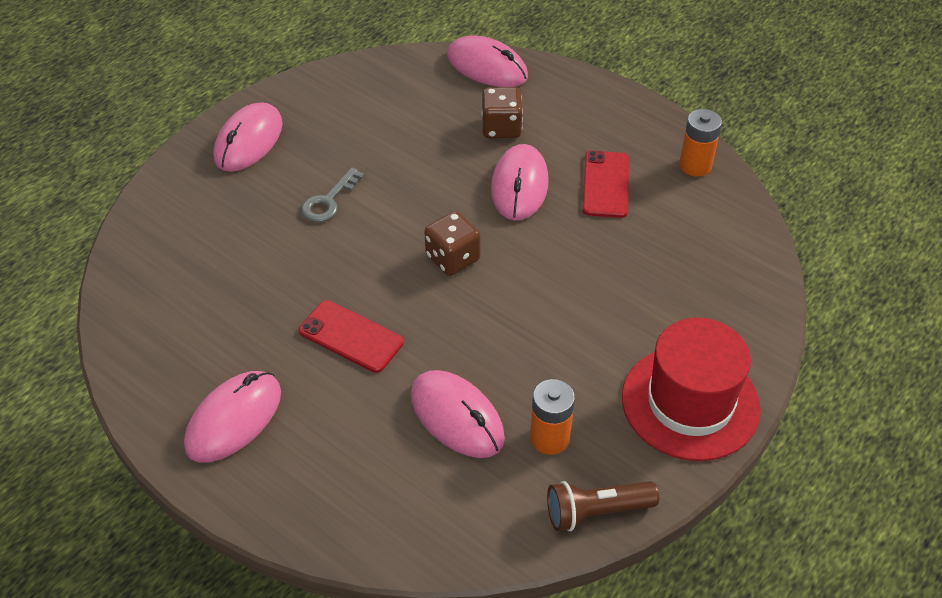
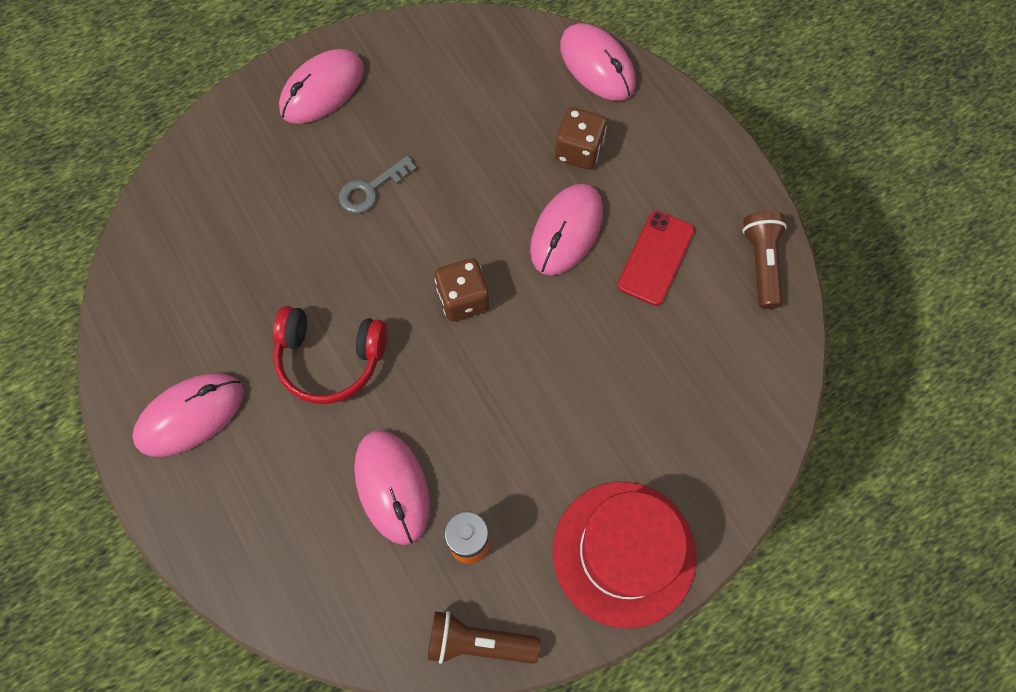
camera: 20 degrees right, 20 degrees up
(351, 336) = (330, 359): red phone -> red headphones
(695, 165) = (761, 264): orange battery -> brown flashlight

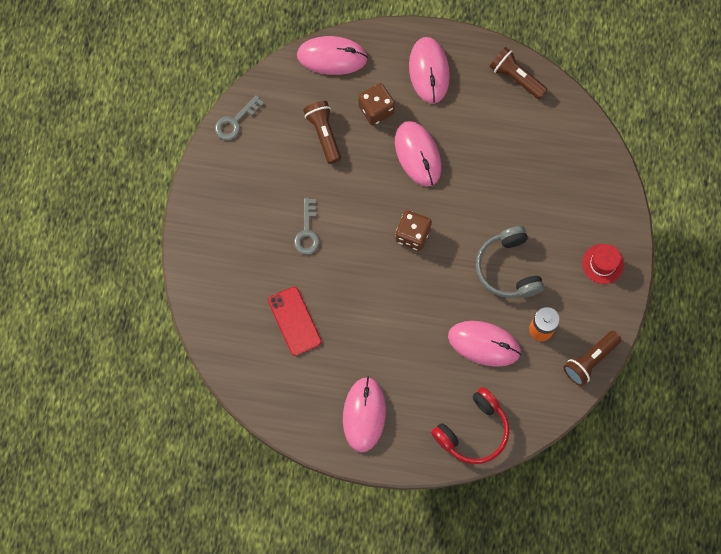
camera: 50 degrees left, 5 degrees up
(322, 89) = (219, 210): pink mouse -> pink mouse (429, 71)
(330, 359) = (391, 324): red headphones -> red headphones (473, 431)
(437, 32) = (235, 121): none -> grey key
(501, 122) = (324, 134): none -> brown flashlight
(515, 439) = (508, 268): none -> grey headphones
(624, 553) = (602, 264): red hat -> red hat, size x0.49
(655, 258) = (470, 124): red phone -> red phone (294, 321)

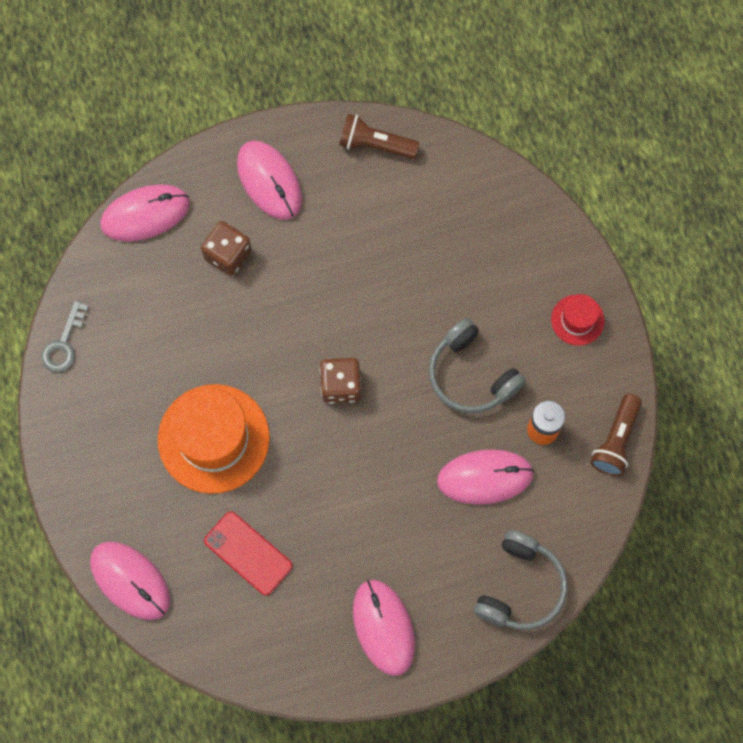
camera: 25 degrees left, 0 degrees up
(307, 232) = (213, 438): grey key -> orange hat
(324, 134) = (178, 311): brown flashlight -> none
(418, 154) = (302, 286): pink mouse -> pink mouse (130, 580)
(473, 431) = (520, 587): red headphones -> grey headphones

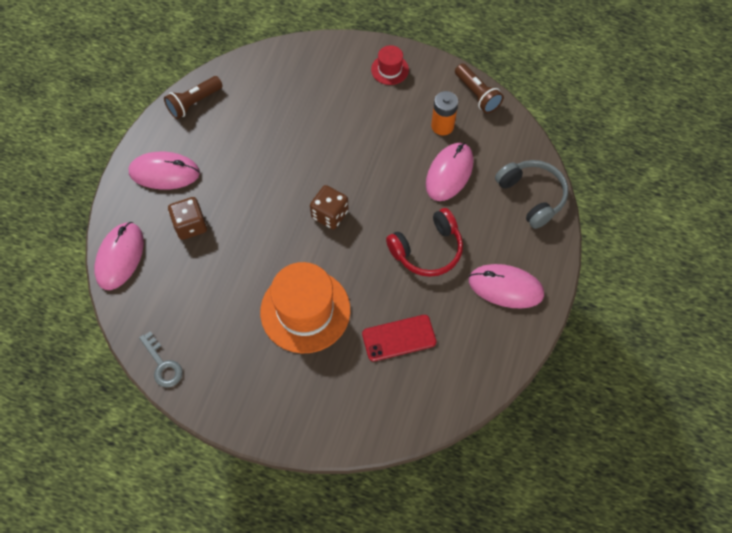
camera: 55 degrees left, 10 degrees down
(130, 580) = (363, 426): pink mouse -> none
(370, 516) = (427, 250): none -> red headphones
(471, 375) = (380, 141): grey headphones -> none

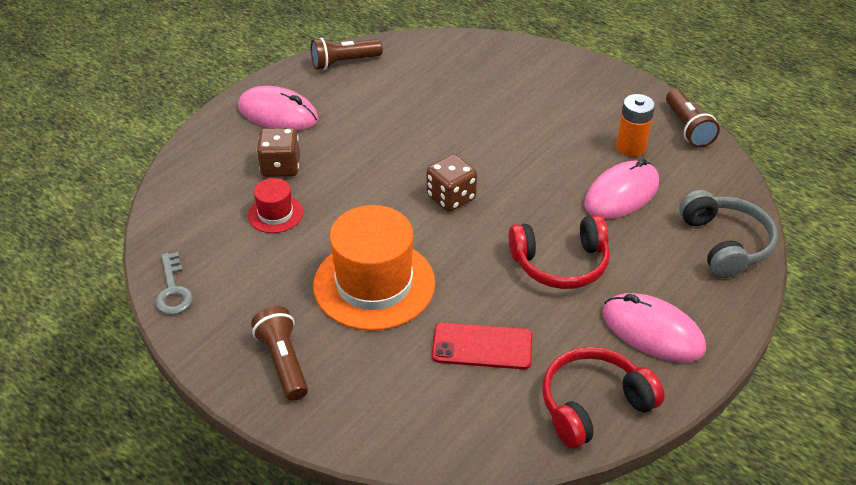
camera: 20 degrees right, 20 degrees down
(120, 257) = (185, 175): pink mouse -> none
(270, 397) = (283, 362): none -> brown flashlight
(390, 69) = (586, 82): red hat -> red hat (275, 214)
(485, 359) = (593, 404): none -> red headphones

